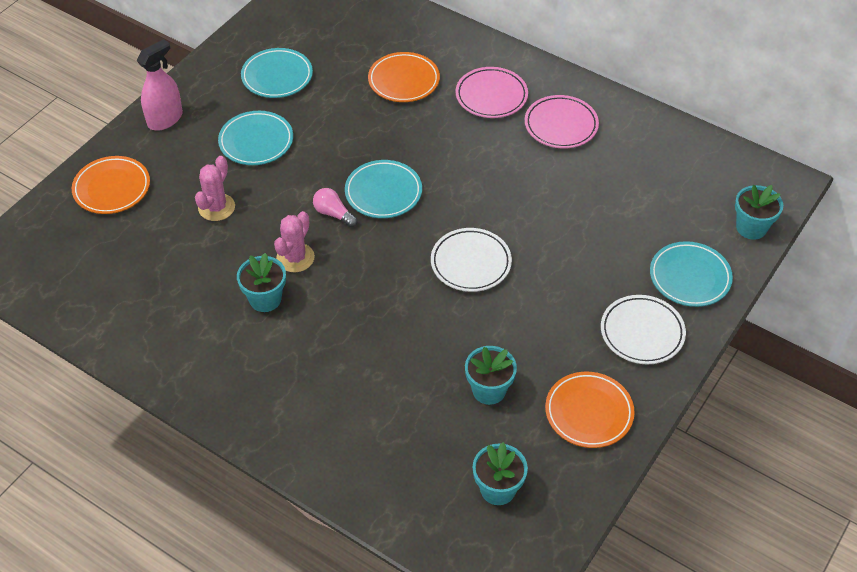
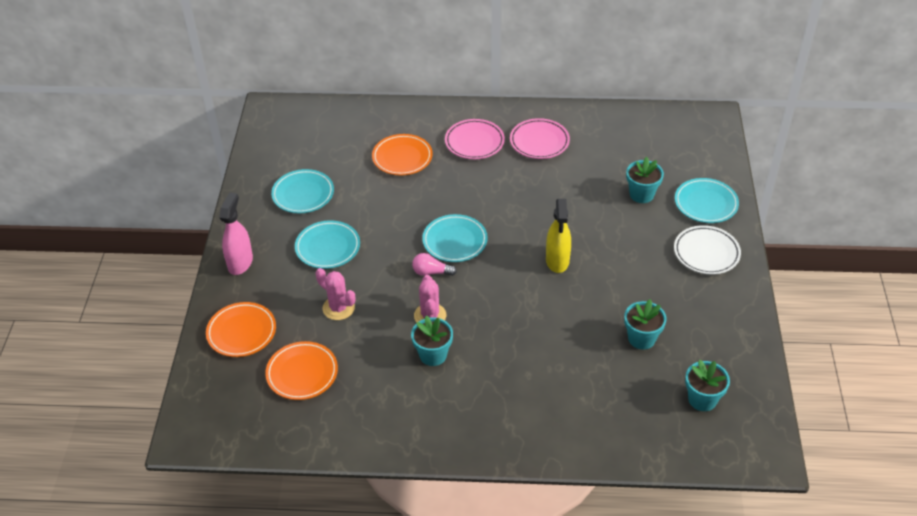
camera: 30 degrees left, 5 degrees down
(216, 207) = (338, 308): pink cactus -> pink cactus turned 45 degrees counterclockwise
(471, 263) = (557, 261): white plate -> yellow spray bottle
(589, 412) = (717, 320): orange plate -> orange plate (302, 373)
(751, 227) = (716, 155): turquoise flower pot -> turquoise flower pot (641, 194)

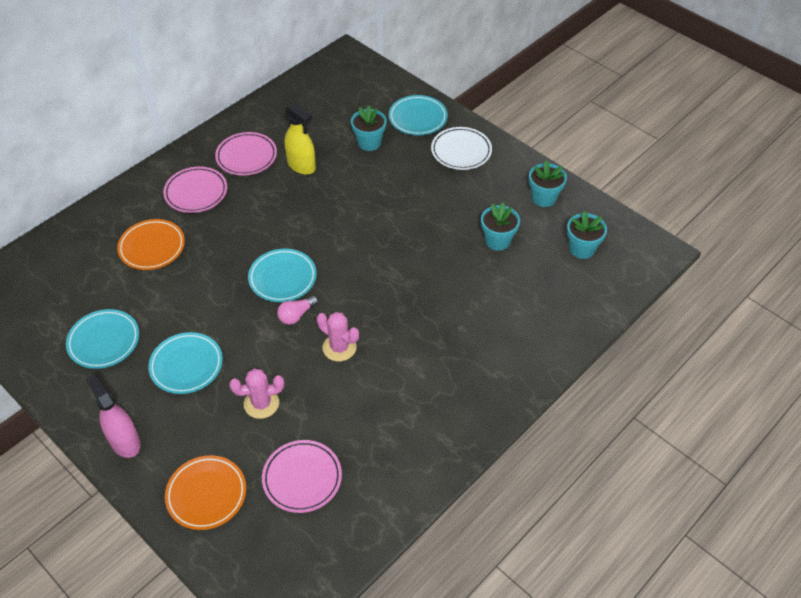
camera: 50 degrees left, 5 degrees up
(302, 373) = (302, 478): orange plate -> pink plate
(433, 355) = (380, 373): turquoise flower pot -> turquoise flower pot (544, 198)
(557, 261) = (375, 233): yellow spray bottle -> yellow spray bottle (301, 166)

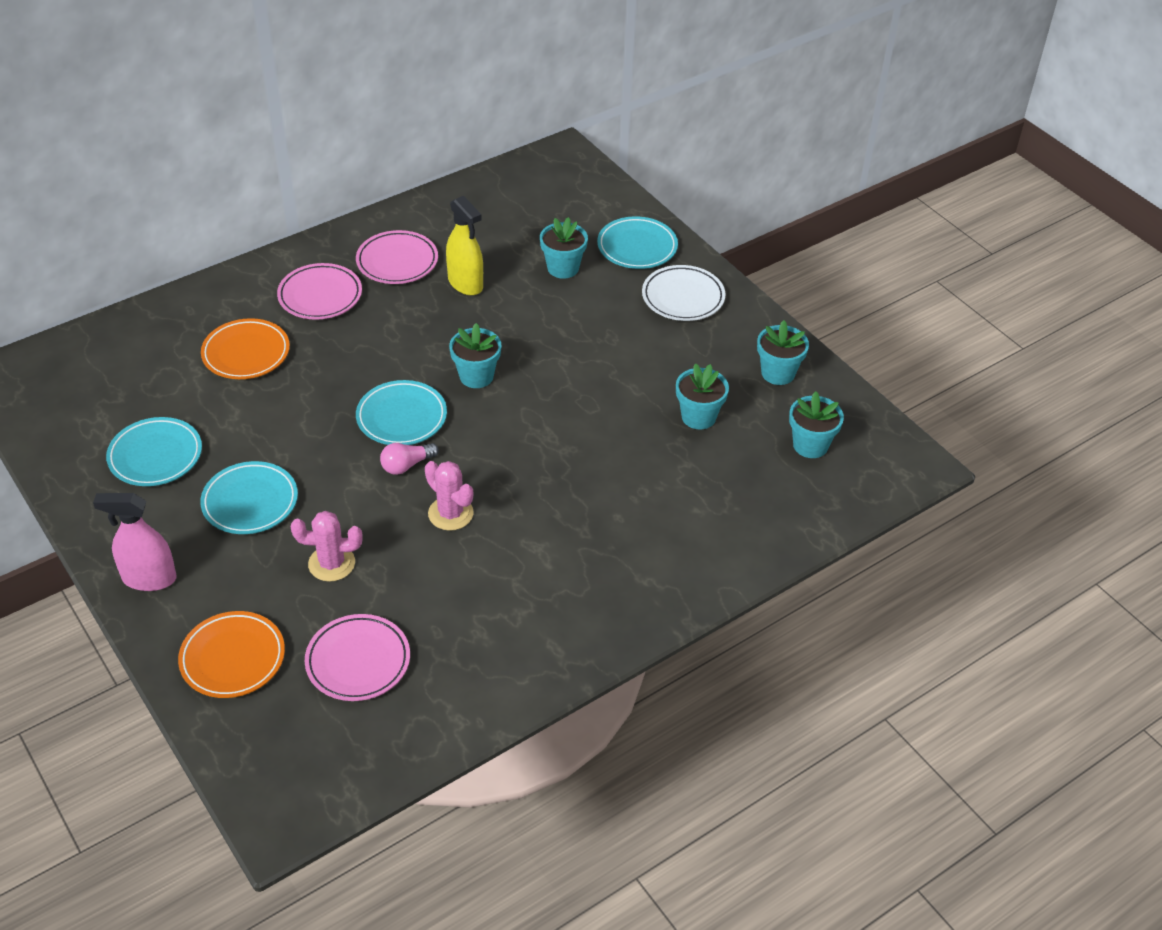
camera: 10 degrees right, 5 degrees down
(125, 442) = (149, 578): pink spray bottle -> pink spray bottle turned 60 degrees counterclockwise
(329, 236) = (476, 376): none -> turquoise flower pot

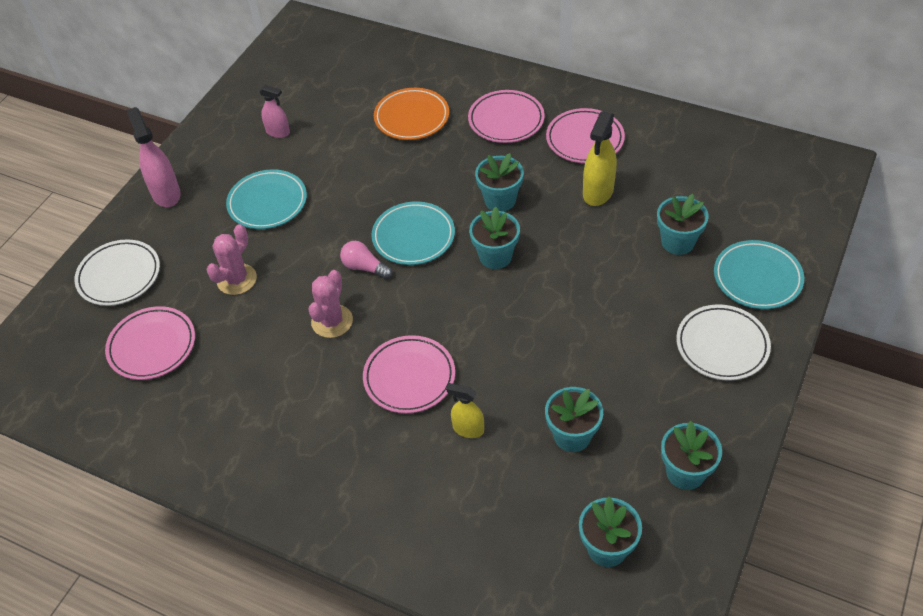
camera: 65 degrees right, 5 degrees up
(155, 456) = (278, 132): turquoise plate -> pink spray bottle
(233, 658) = (119, 276): orange plate -> white plate
(331, 563) = (237, 279): pink cactus -> pink cactus turned 60 degrees clockwise
(414, 344) = (500, 200): none -> turquoise flower pot
(560, 488) = (409, 377): none -> pink plate
(643, 474) = (468, 429): none -> yellow spray bottle

